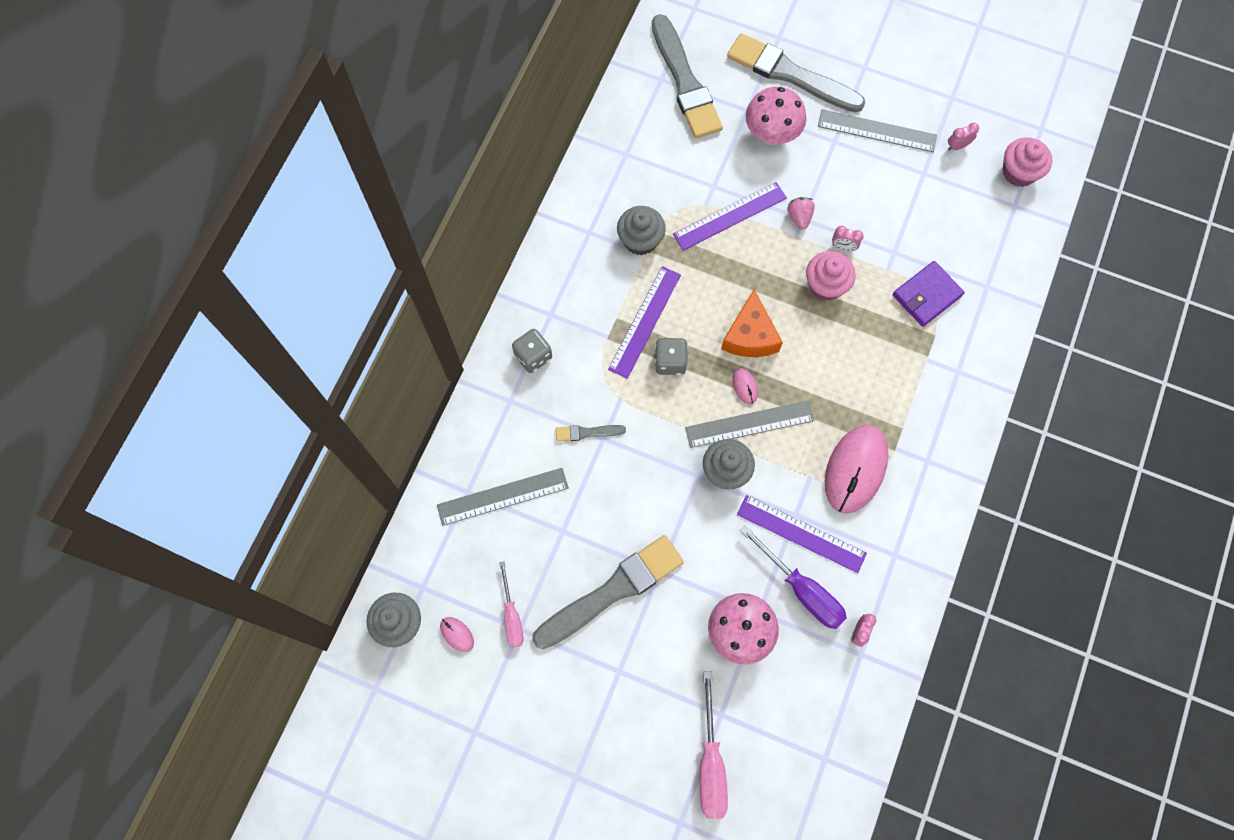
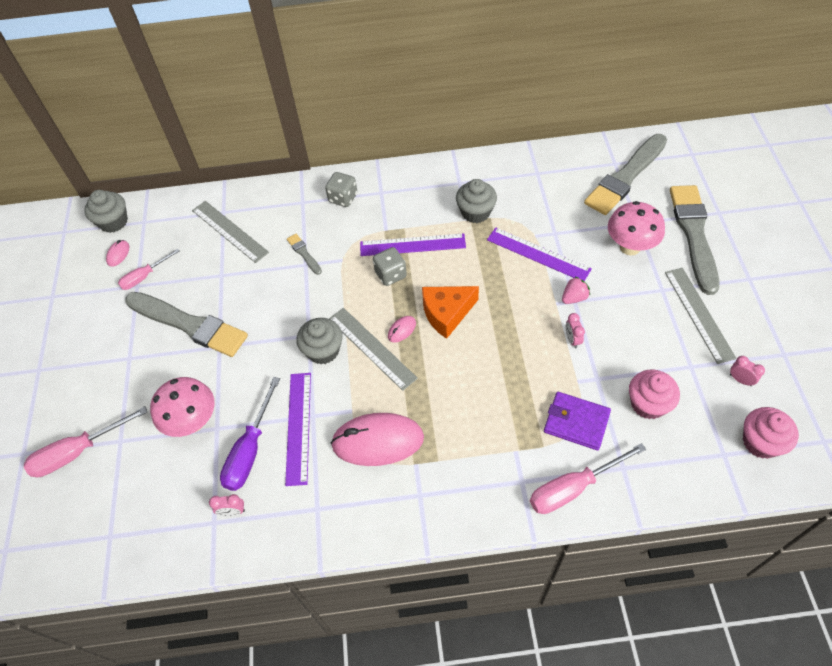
camera: 65 degrees right, 15 degrees down
(825, 285) = (528, 343): pink cupcake -> pink cupcake (648, 404)
(985, 335) = (573, 488): none -> pink screwdriver

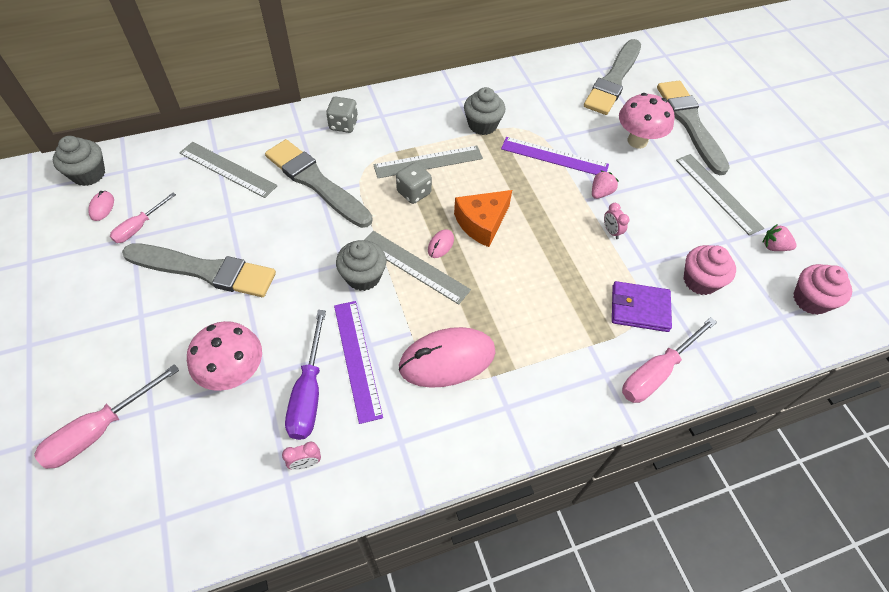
camera: 20 degrees left, 0 degrees up
(304, 253) = (316, 182): grey brush -> grey brush, size x2.30
(412, 245) = (428, 161): purple ruler -> grey ruler
(740, 380) = (774, 247): pink clock -> pink strawberry

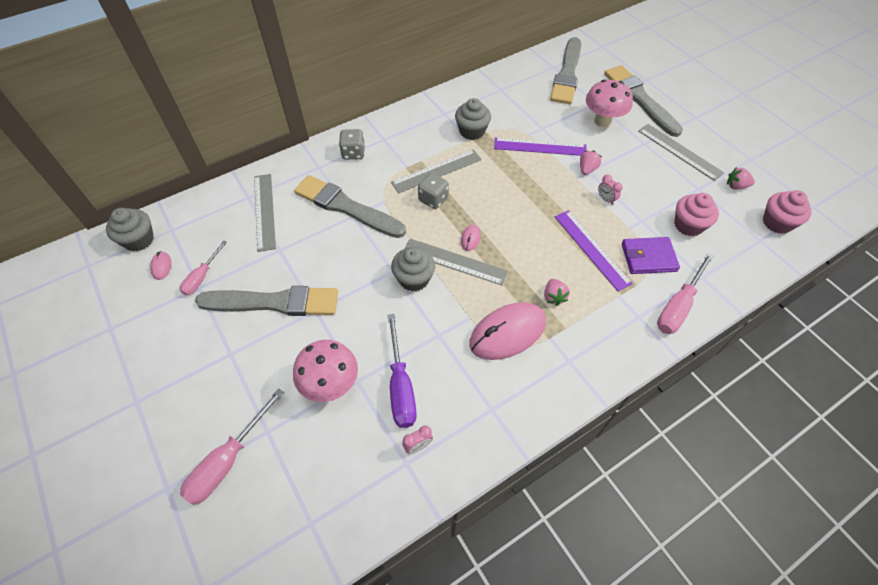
camera: 10 degrees left, 0 degrees up
(227, 169) = (264, 211): grey ruler -> grey ruler turned 60 degrees clockwise
(357, 359) = (432, 349): purple ruler -> purple ruler (592, 249)
(482, 223) = (498, 213): orange cheese -> none
(513, 330) = (553, 297): none -> pink strawberry

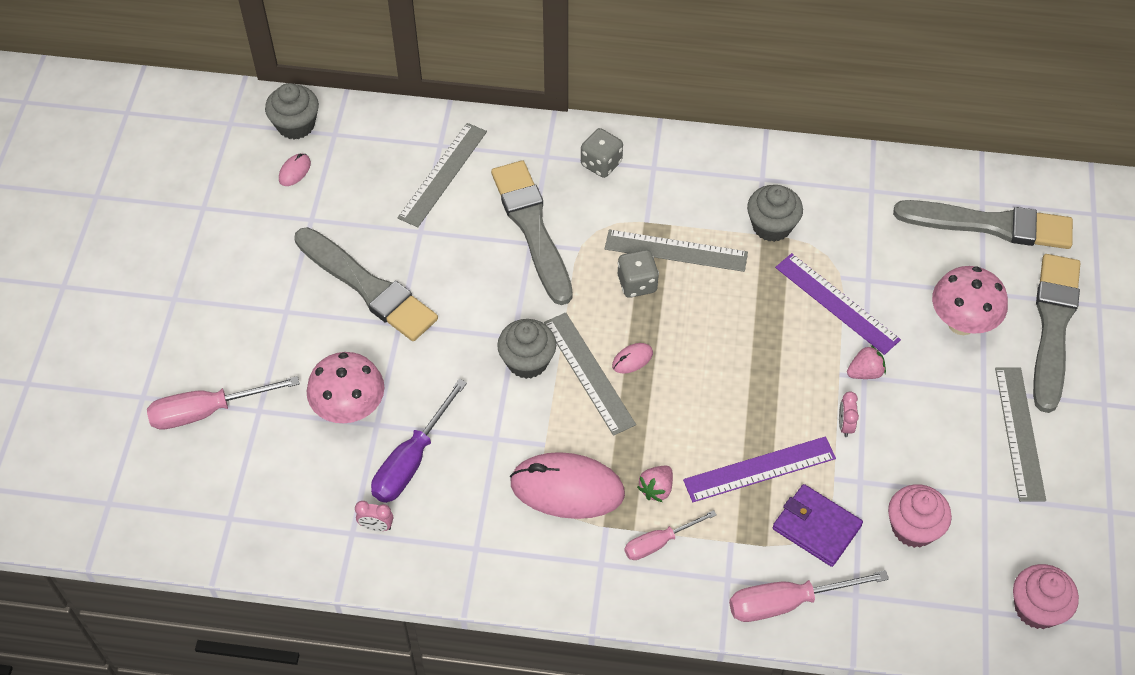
camera: 40 degrees right, 0 degrees up
(202, 277) = (323, 210): pink screwdriver -> pink screwdriver (659, 542)
(567, 74) = (990, 225): grey brush -> grey brush turned 135 degrees counterclockwise
(592, 249) = (759, 469): purple ruler -> purple ruler turned 60 degrees clockwise
(736, 186) = (1041, 528): pink strawberry -> none

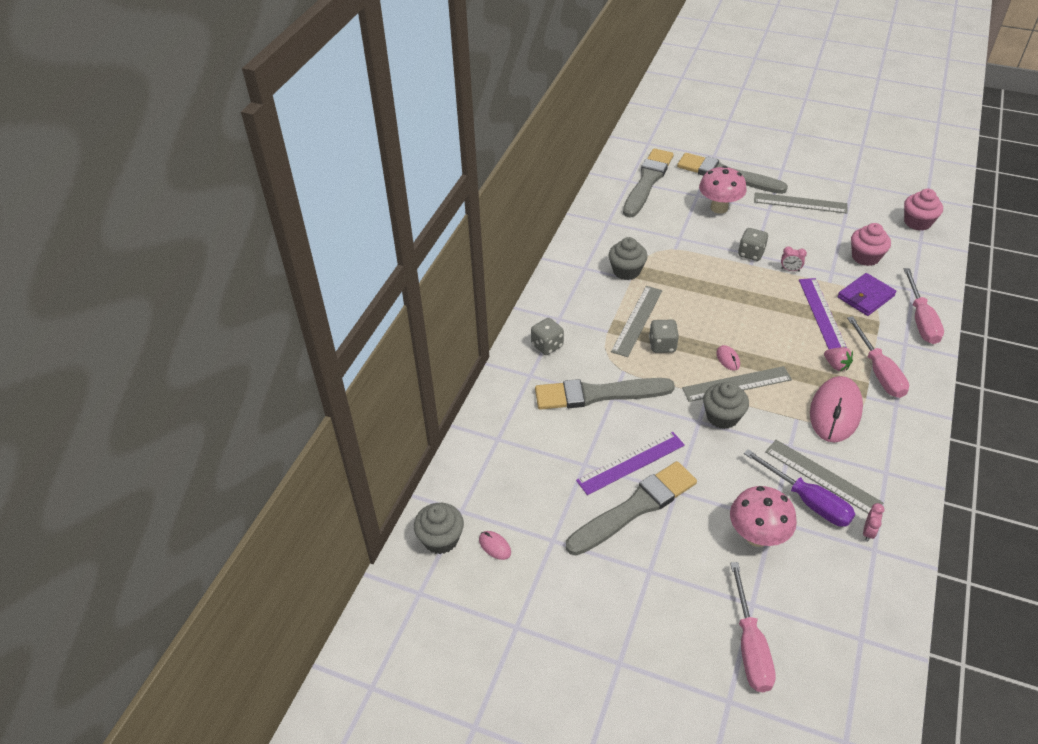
camera: 75 degrees left, 10 degrees down
(442, 174) = (529, 441): grey ruler -> grey ruler (822, 477)
(659, 542) = (878, 371): pink screwdriver -> pink screwdriver, size x1.57
(837, 303) = (695, 254): purple ruler -> purple ruler (631, 462)
(865, 372) = (751, 253): pink strawberry -> grey dice

